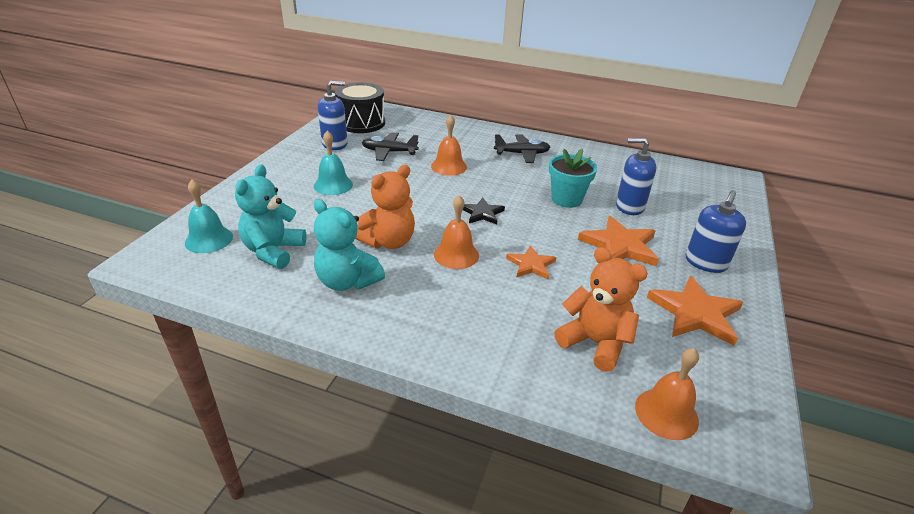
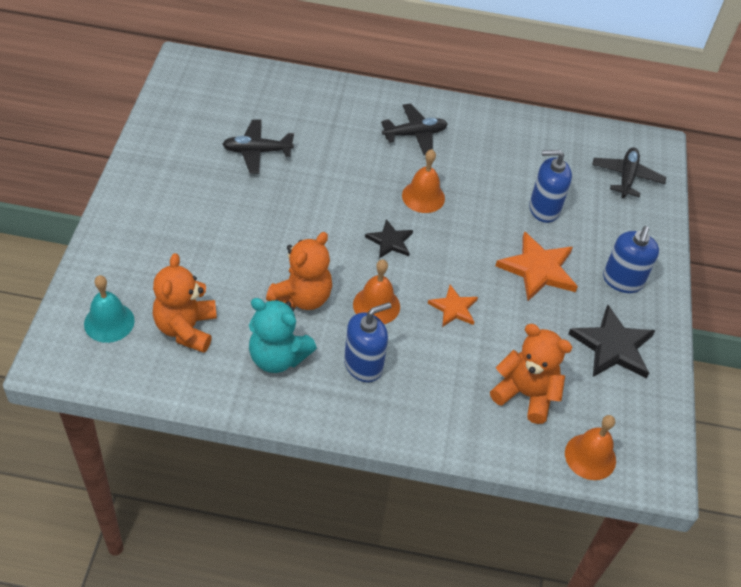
camera: 15 degrees left, 15 degrees up
(273, 251) = (186, 328): turquoise teddy bear -> orange teddy bear
(333, 185) = (211, 218): turquoise bell -> none
(335, 144) = (186, 145): blue soap dispenser -> blue soap dispenser (363, 365)
(361, 123) = (204, 99): black drum -> none
(449, 166) = (334, 168): orange bell -> orange bell (423, 196)
(566, 199) = (476, 206): turquoise flower pot -> none
(695, 313) = (613, 346): orange star -> black star
(709, 194) = (626, 177): none -> black plane

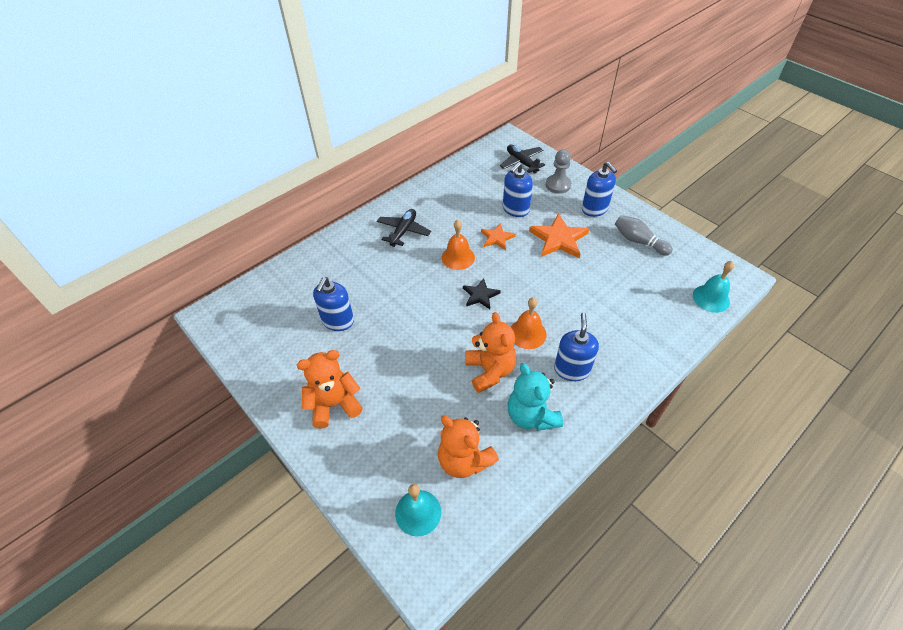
camera: 45 degrees left, 0 degrees up
(257, 151) = (338, 321): black plane -> blue soap dispenser
(277, 357) = (531, 415): turquoise teddy bear -> turquoise teddy bear turned 90 degrees clockwise
(454, 308) = (559, 295): orange star -> orange star (497, 238)
(525, 394) = (648, 300): orange teddy bear -> orange teddy bear (334, 404)
(590, 456) = (711, 298): orange bell -> turquoise bell
(613, 346) = (638, 241): black star -> grey bowling pin
(625, 228) = (558, 185): none -> grey pawn

